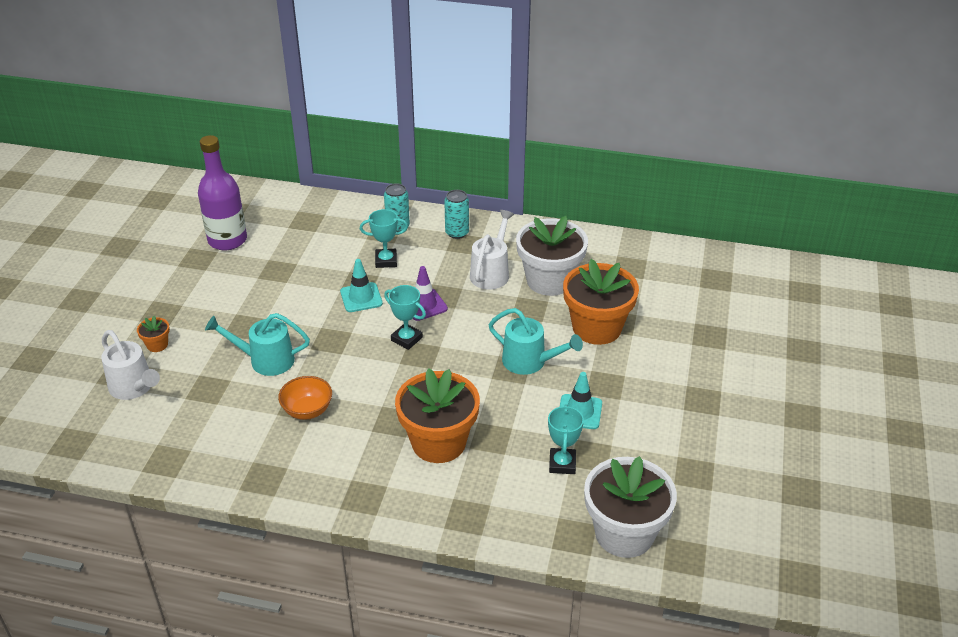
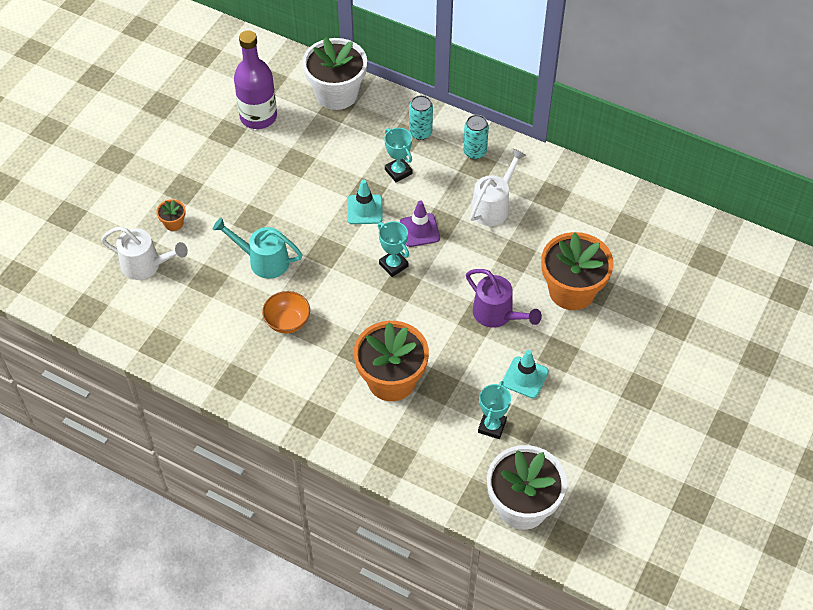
camera: 15 degrees right, 15 degrees up
(134, 388) = (146, 265): white watering can -> white watering can turned 45 degrees counterclockwise
(386, 261) = (398, 171): turquoise trophy -> turquoise trophy turned 45 degrees clockwise
(530, 362) = (498, 315): turquoise watering can -> purple watering can
(549, 280) = (545, 227): white flower pot -> white flower pot (336, 94)

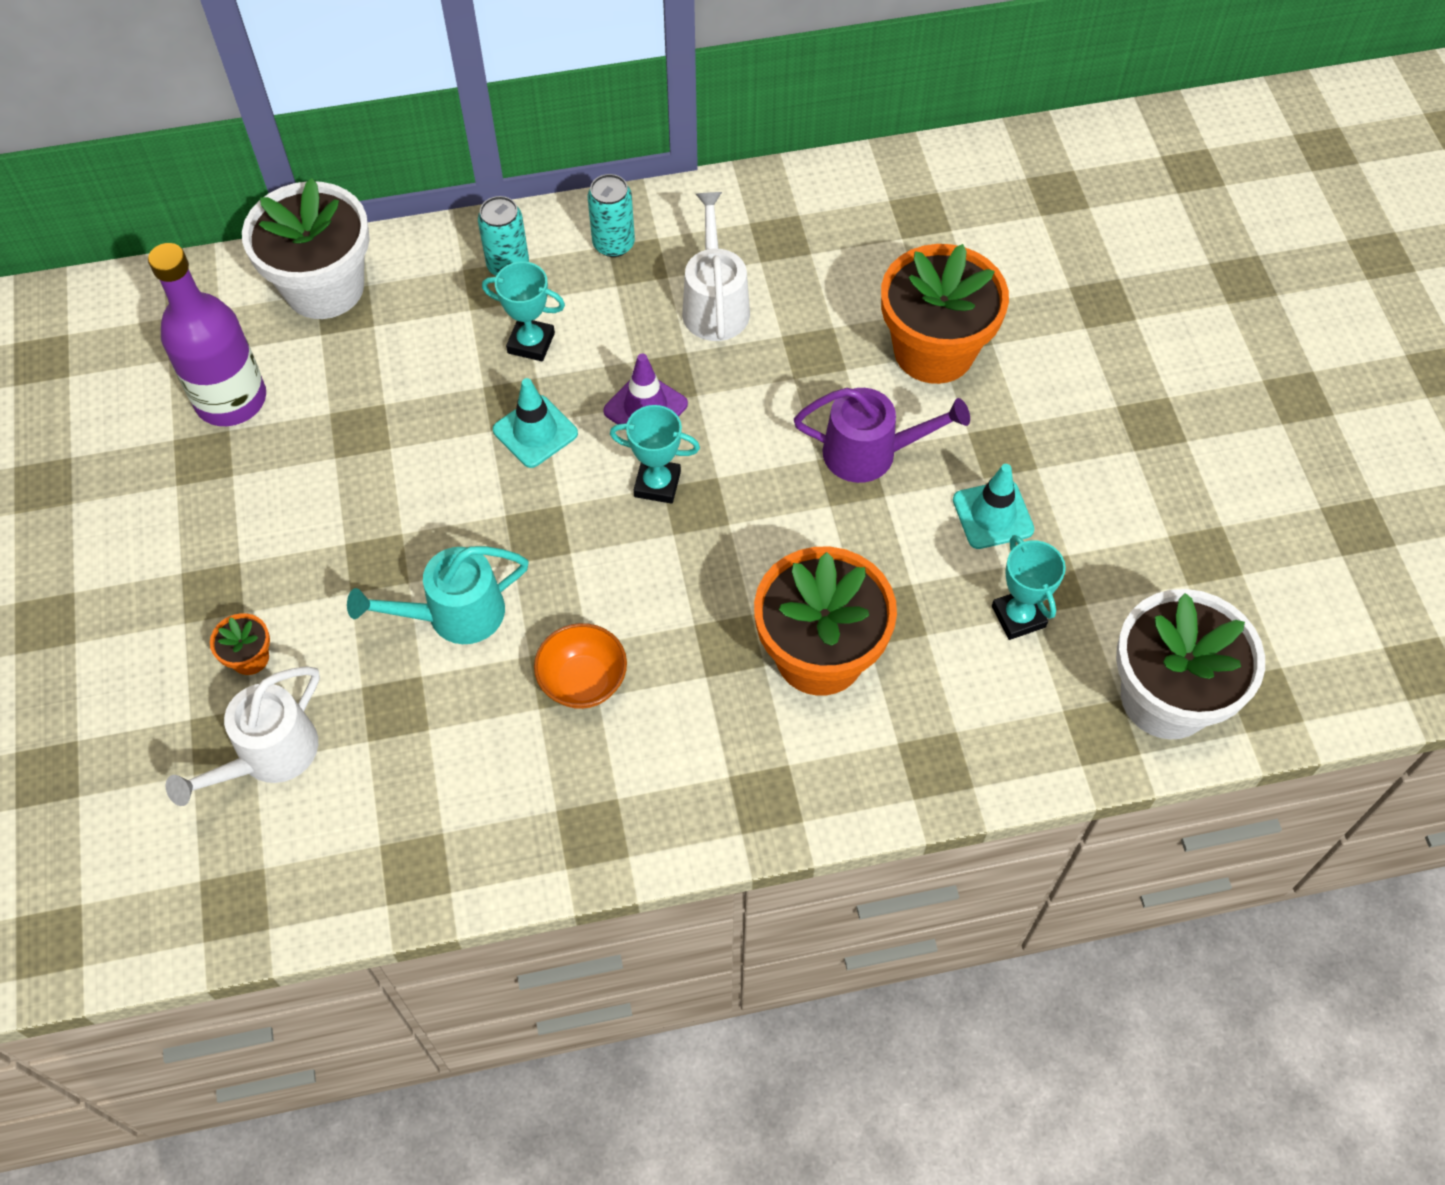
camera: 40 degrees left, 5 degrees up
(146, 265) = (268, 757): white watering can -> white watering can turned 150 degrees clockwise

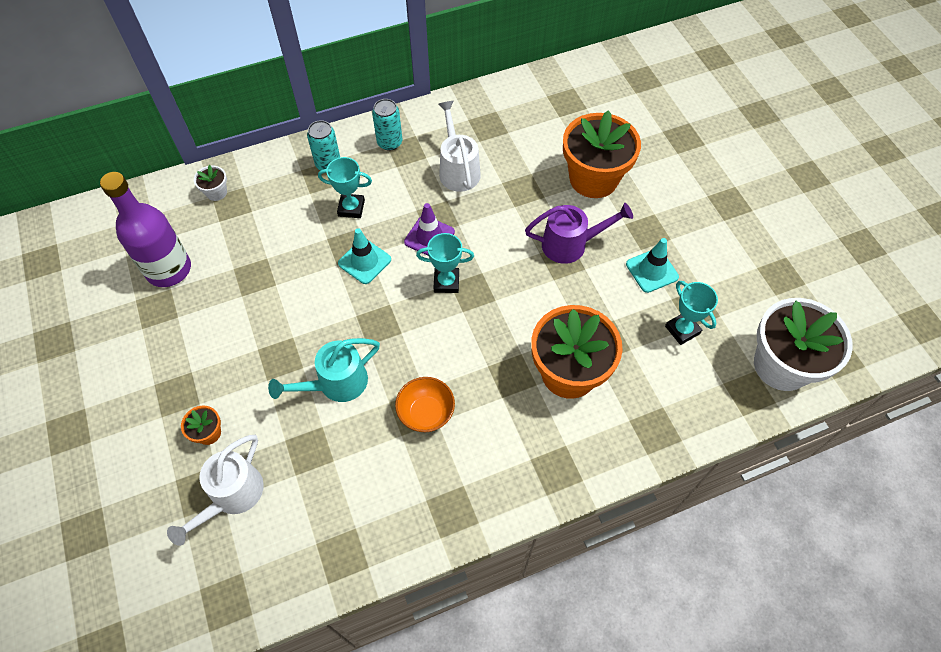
camera: 10 degrees left, 0 degrees up
(324, 287) = (216, 192): white flower pot -> white flower pot, size x0.42

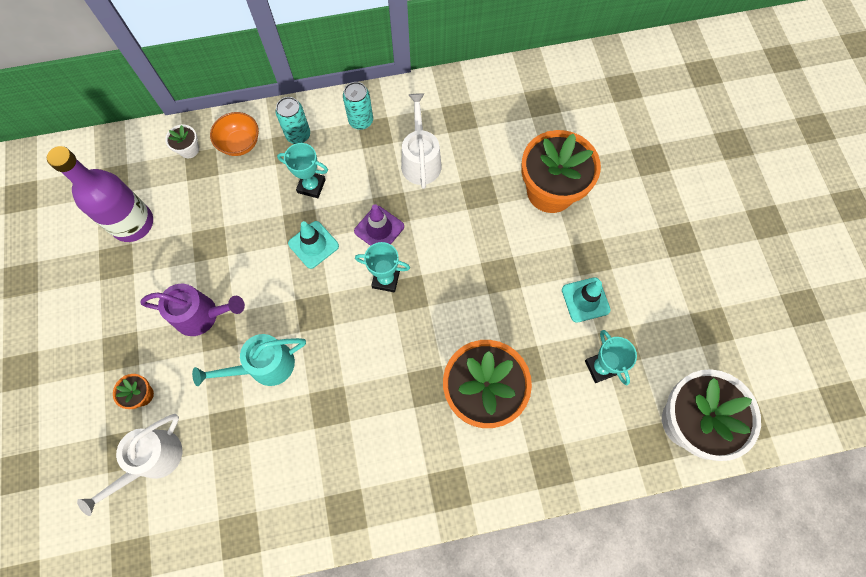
camera: 10 degrees right, 10 degrees up
(426, 413) = (341, 410): orange bowl -> orange bowl (240, 143)
(571, 244) = (513, 259): purple watering can -> purple watering can (203, 315)

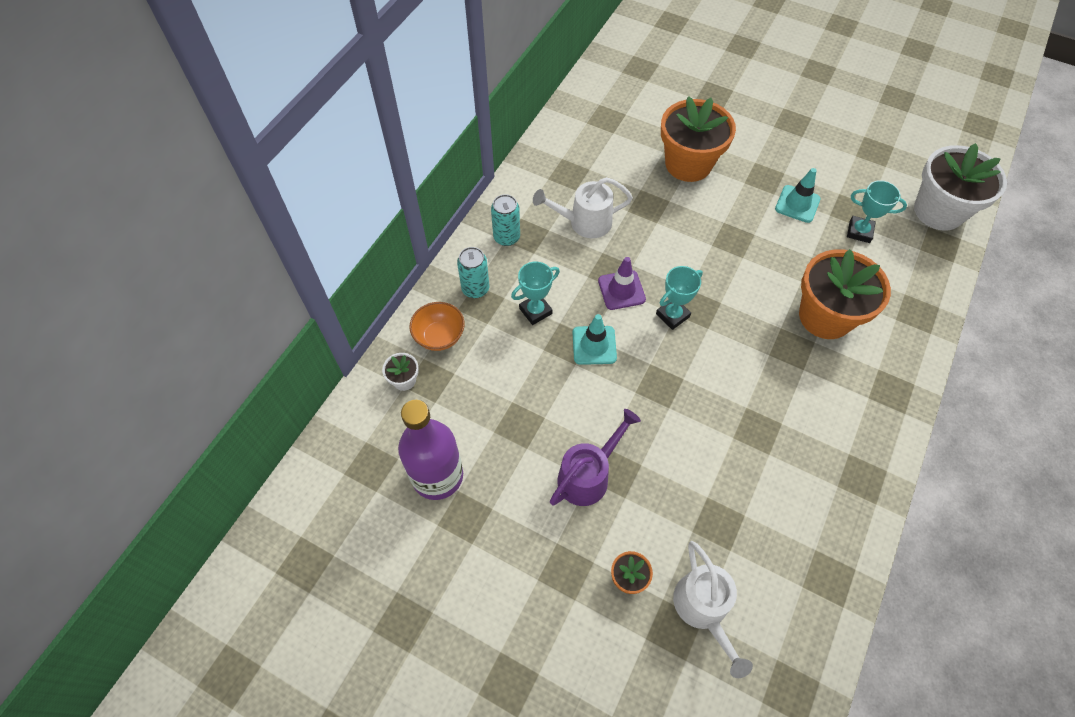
camera: 50 degrees left, 10 degrees down
(264, 366) = (680, 456): turquoise watering can -> none
(420, 160) = (584, 222): white watering can -> white watering can turned 45 degrees counterclockwise

